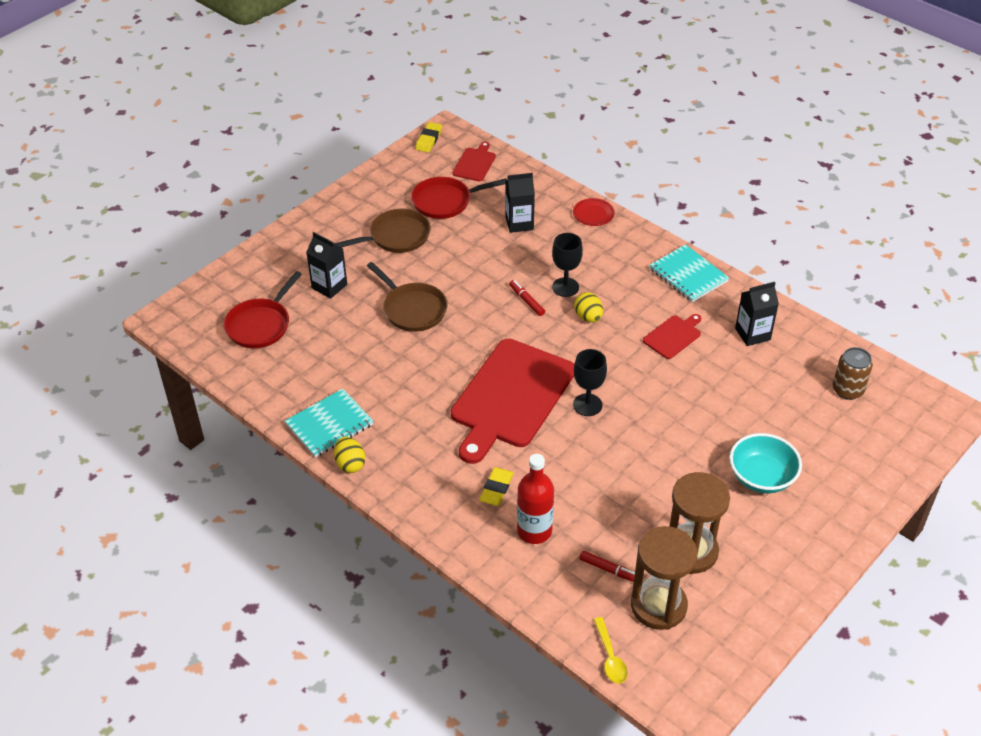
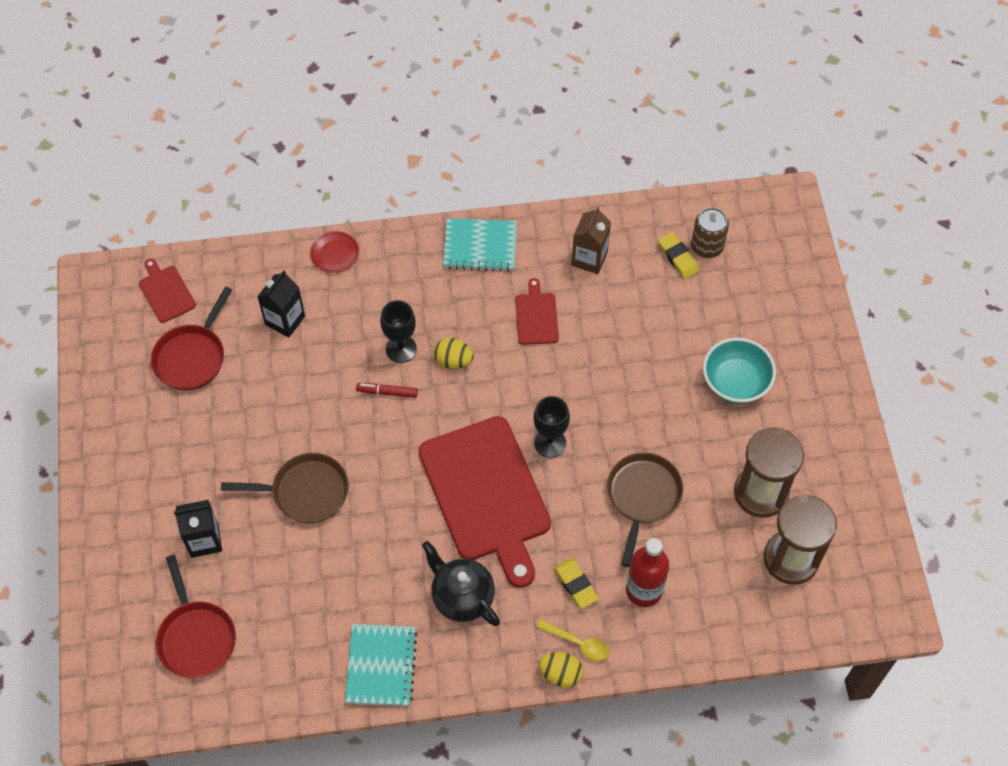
camera: 50 degrees left, 15 degrees up
(350, 464) = (443, 681): yellow egg -> yellow egg (560, 674)
(396, 237) = (196, 434): brown pan -> brown pan (642, 497)
(421, 434) = (462, 597): none -> black teapot
(429, 139) = (89, 304): yellow eraser -> yellow eraser (678, 257)
(609, 570) = (728, 566): red marker -> none
(610, 657) = (808, 632): yellow spoon -> yellow spoon (578, 643)
(752, 334) = (589, 258): black carton -> brown carton

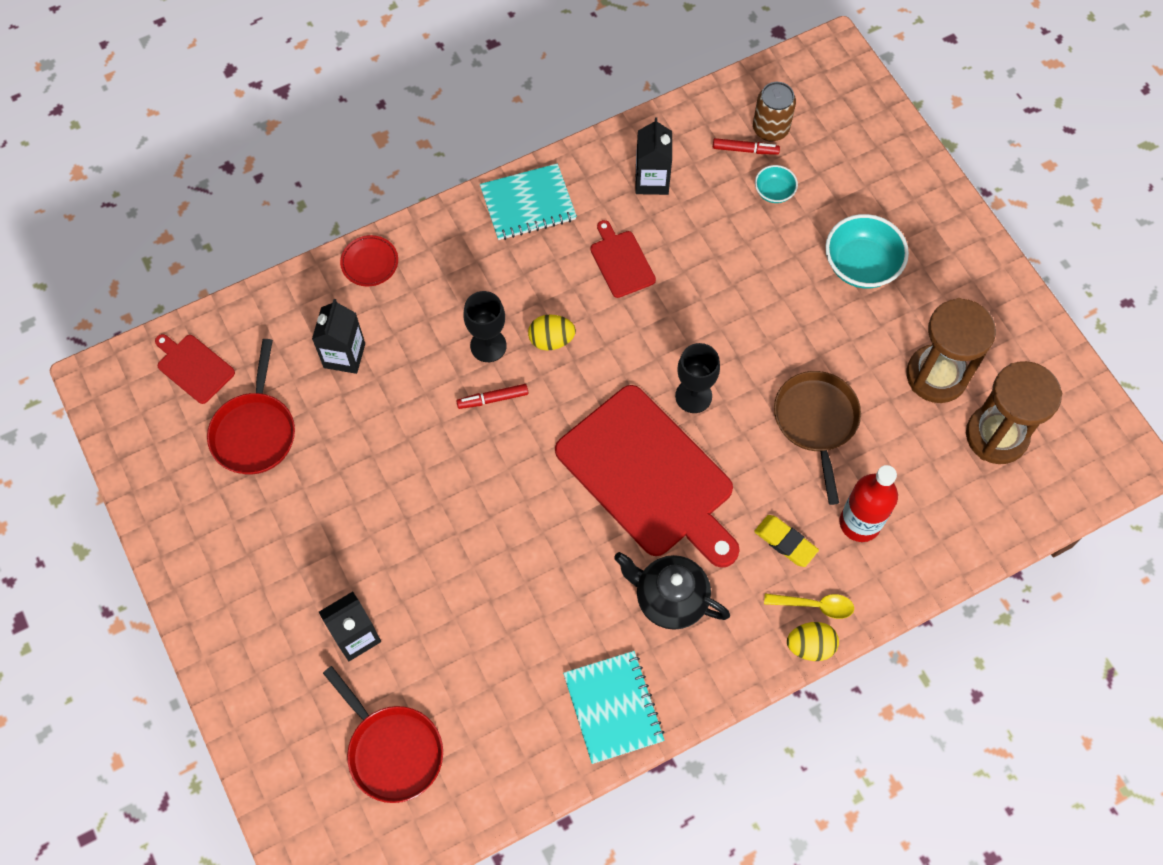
camera: 20 degrees left, 5 degrees up
(305, 492) = (447, 541): brown pan -> none
(589, 258) = (652, 180): brown carton -> black carton
(678, 257) = (745, 150): yellow eraser -> red marker
(687, 299) = (774, 192): none -> turquoise bowl

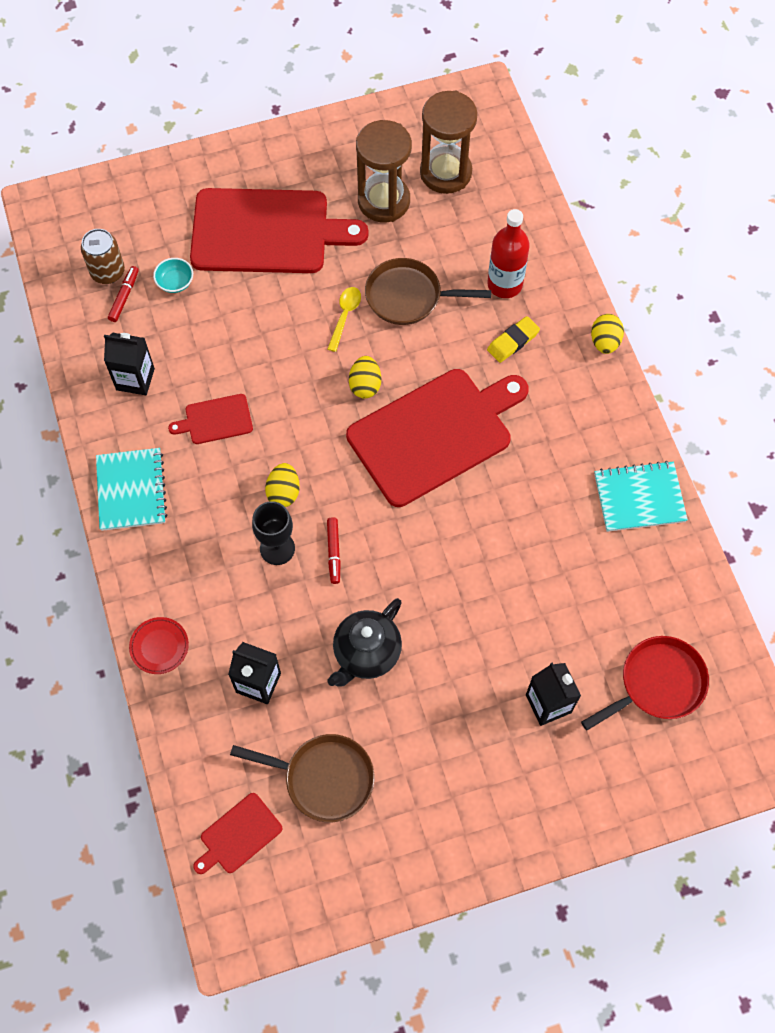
camera: 80 degrees left, 0 degrees up
(255, 431) = (323, 778): red pan -> brown pan
(669, 599) = (550, 438): black teapot -> black teapot (366, 654)
(693, 396) = (365, 385): black goblet -> yellow egg
(814, 605) = (571, 331): yellow spoon -> yellow spoon (345, 316)
(861, 265) = (267, 232): turquoise bowl -> red cutting board

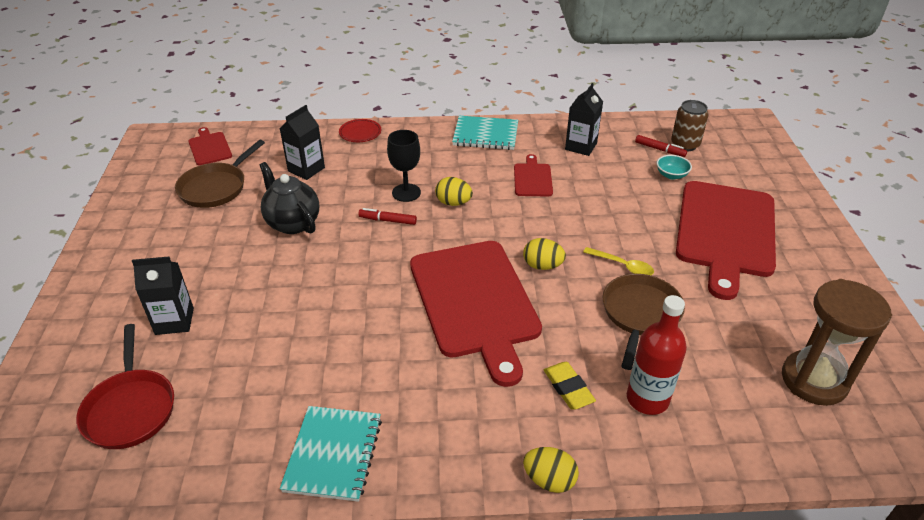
camera: 105 degrees right, 25 degrees down
(384, 201) = (767, 319): brown hourglass -> none

